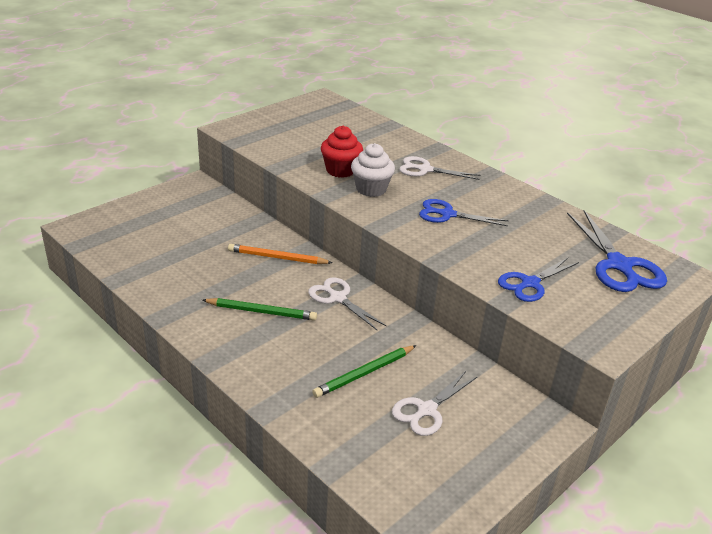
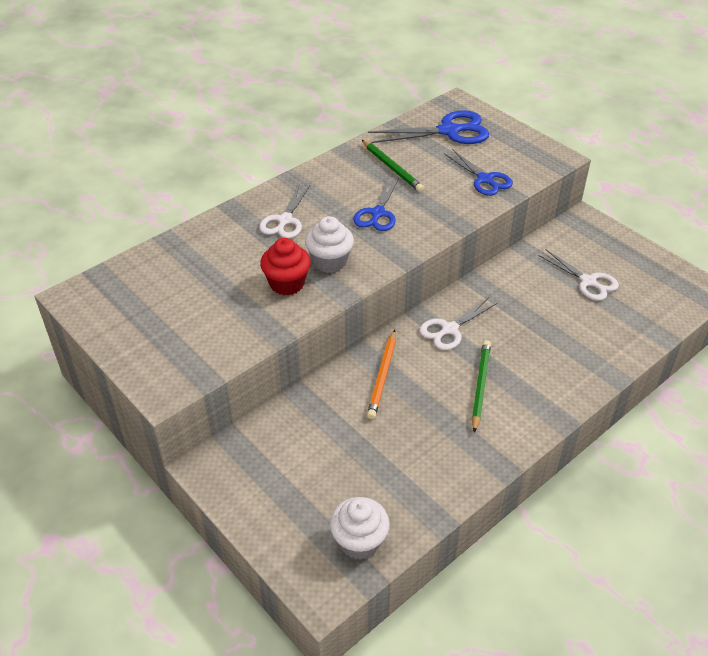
camera: 85 degrees left, 10 degrees up
(111, 242) = (359, 542): none -> white cupcake
(364, 373) = (554, 315): green pencil -> green pencil (392, 168)

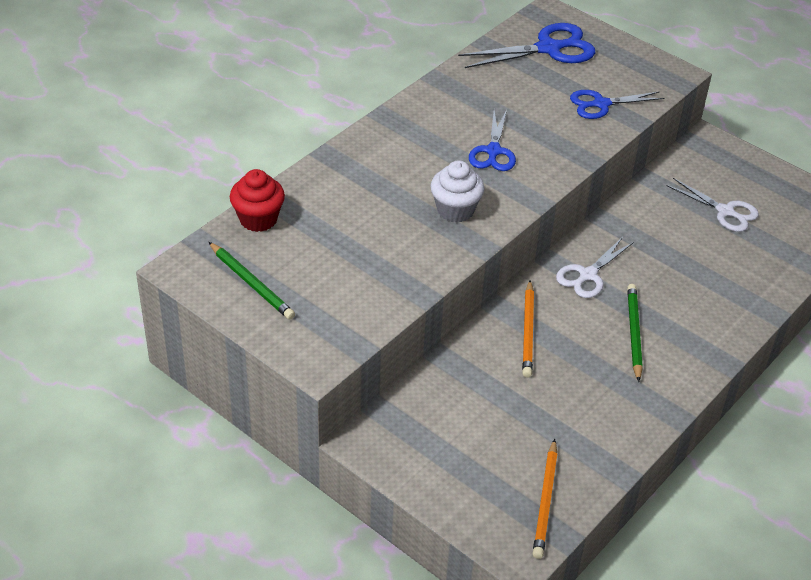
camera: 10 degrees left, 0 degrees up
(285, 220) = (392, 166): white scissors -> none
(287, 284) = (415, 238): red cupcake -> red cupcake (258, 219)
(359, 542) = (545, 501): white cupcake -> orange pencil
(392, 168) = (495, 96): green pencil -> green pencil (251, 283)
(484, 179) = (601, 104): blue scissors -> blue scissors turned 120 degrees clockwise

